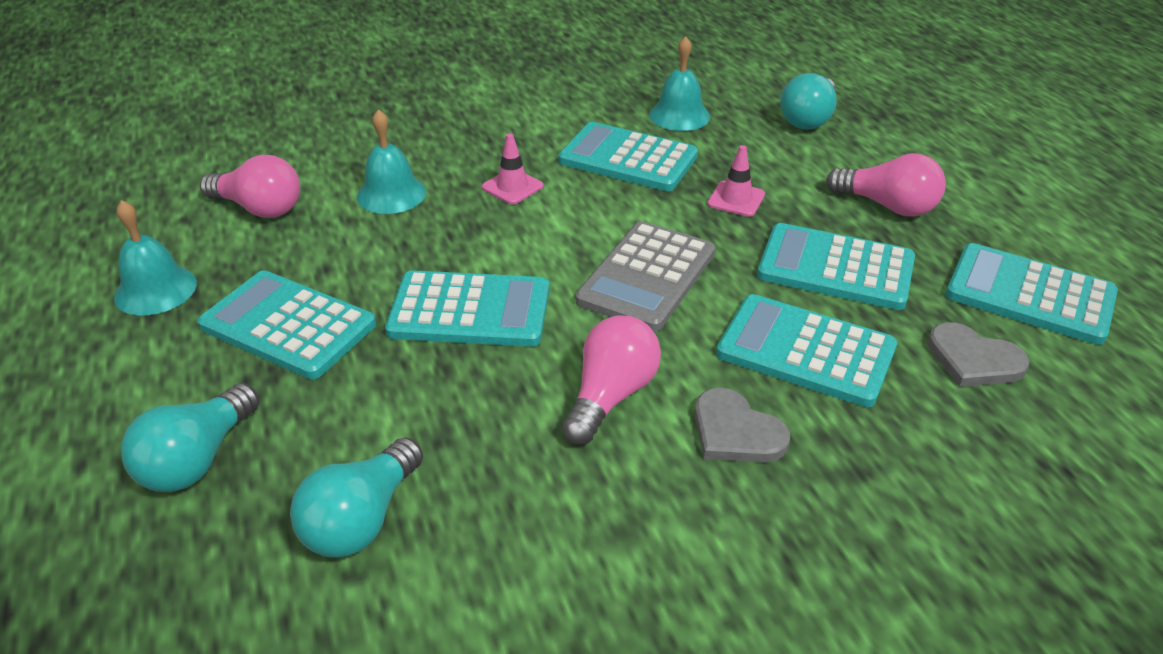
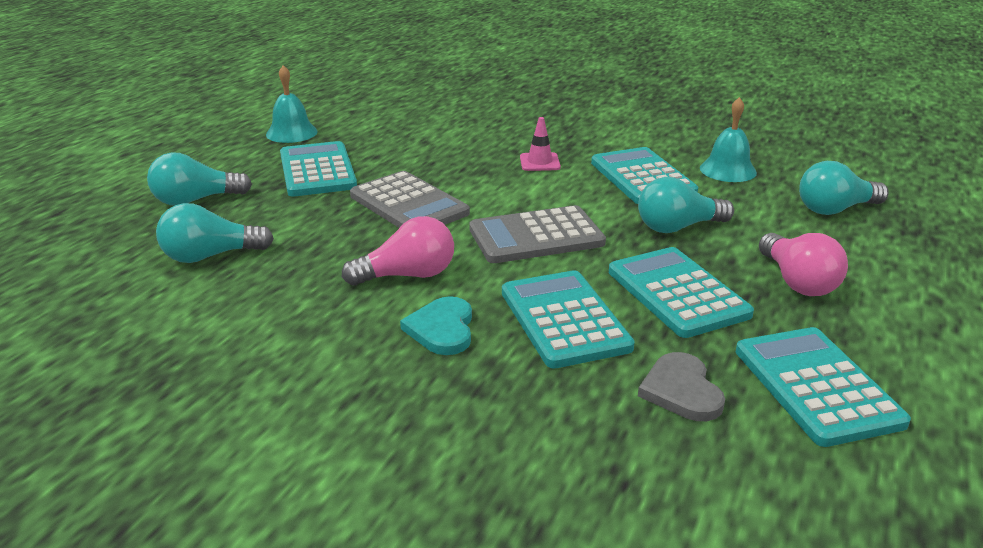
camera: 45 degrees right, 10 degrees down
(260, 208) = (392, 120): pink light bulb -> none
(391, 194) = (466, 139): turquoise bell -> none
(470, 311) = (408, 205): turquoise calculator -> grey calculator
(735, 432) = (442, 329): grey heart -> turquoise heart
(736, 199) = (678, 227): pink traffic cone -> turquoise light bulb

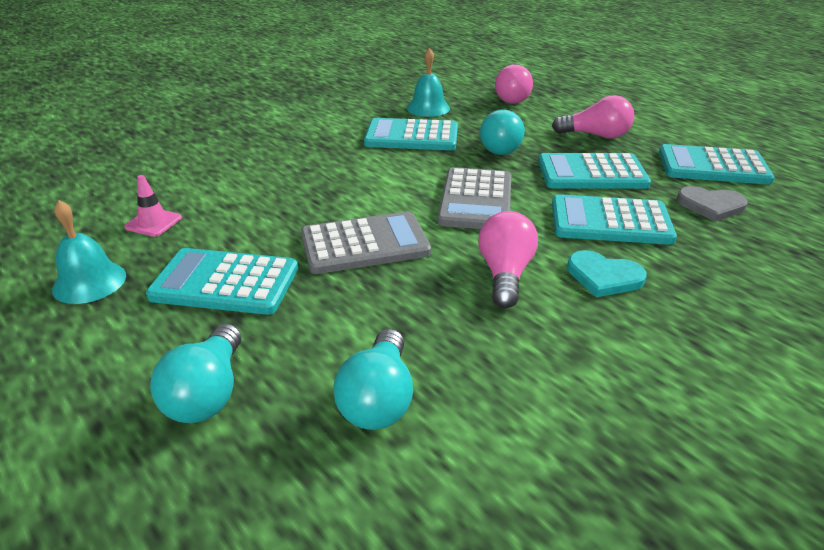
camera: 65 degrees left, 5 degrees up
(539, 162) = (342, 165): pink traffic cone -> pink traffic cone (153, 222)
(835, 209) = (512, 98): turquoise light bulb -> pink light bulb

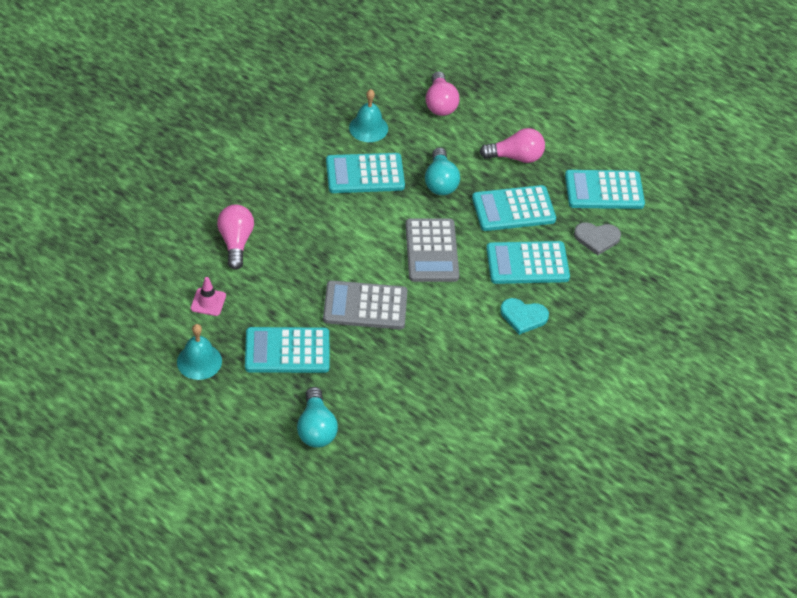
camera: 15 degrees left, 15 degrees up
(365, 244) = (365, 306): grey calculator -> grey calculator turned 150 degrees counterclockwise
(378, 399) = (408, 420): turquoise light bulb -> none
(505, 274) = (462, 322): pink light bulb -> pink light bulb (236, 242)

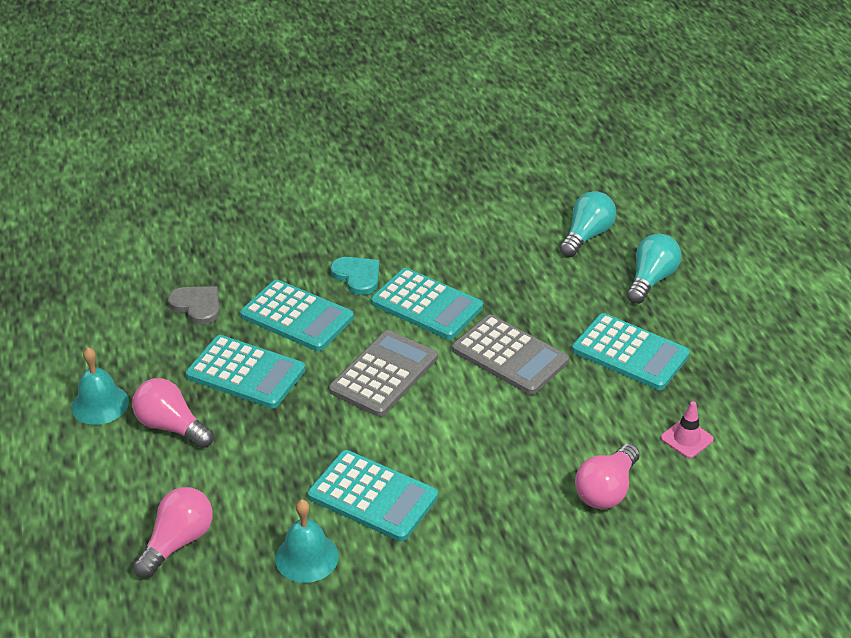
camera: 140 degrees left, 10 degrees down
(199, 361) = (735, 385): turquoise bell -> turquoise bell (100, 404)
(440, 182) = (292, 441): turquoise light bulb -> turquoise light bulb (586, 236)
(604, 190) = (125, 345): turquoise calculator -> turquoise calculator (426, 305)

